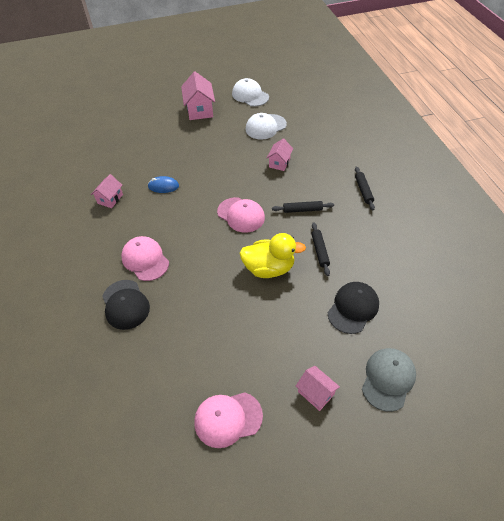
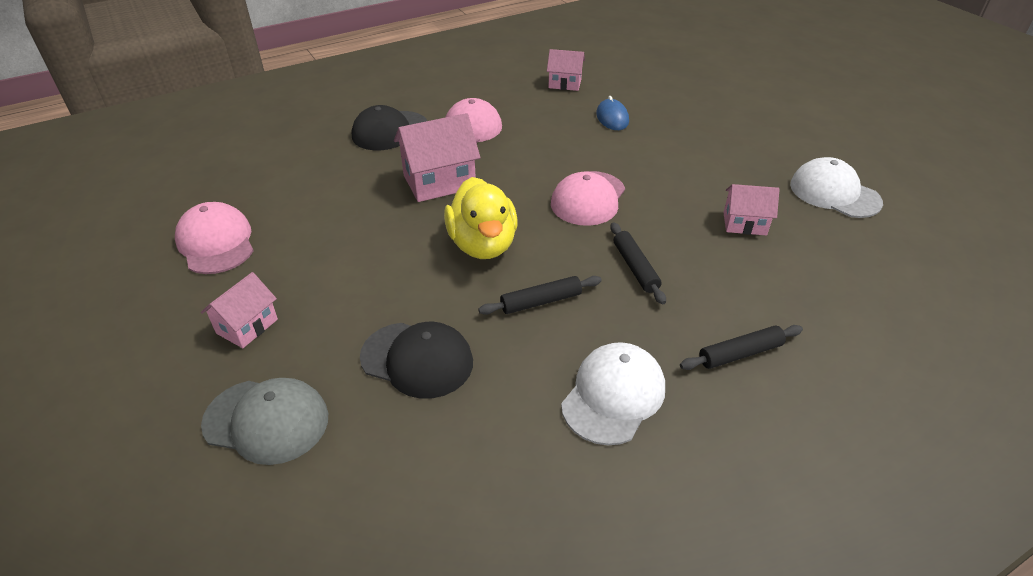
camera: 75 degrees right, 10 degrees down
(200, 110) = (815, 117): pink house -> pink house (439, 182)
(250, 95) = (911, 162): white cap -> white cap (613, 395)

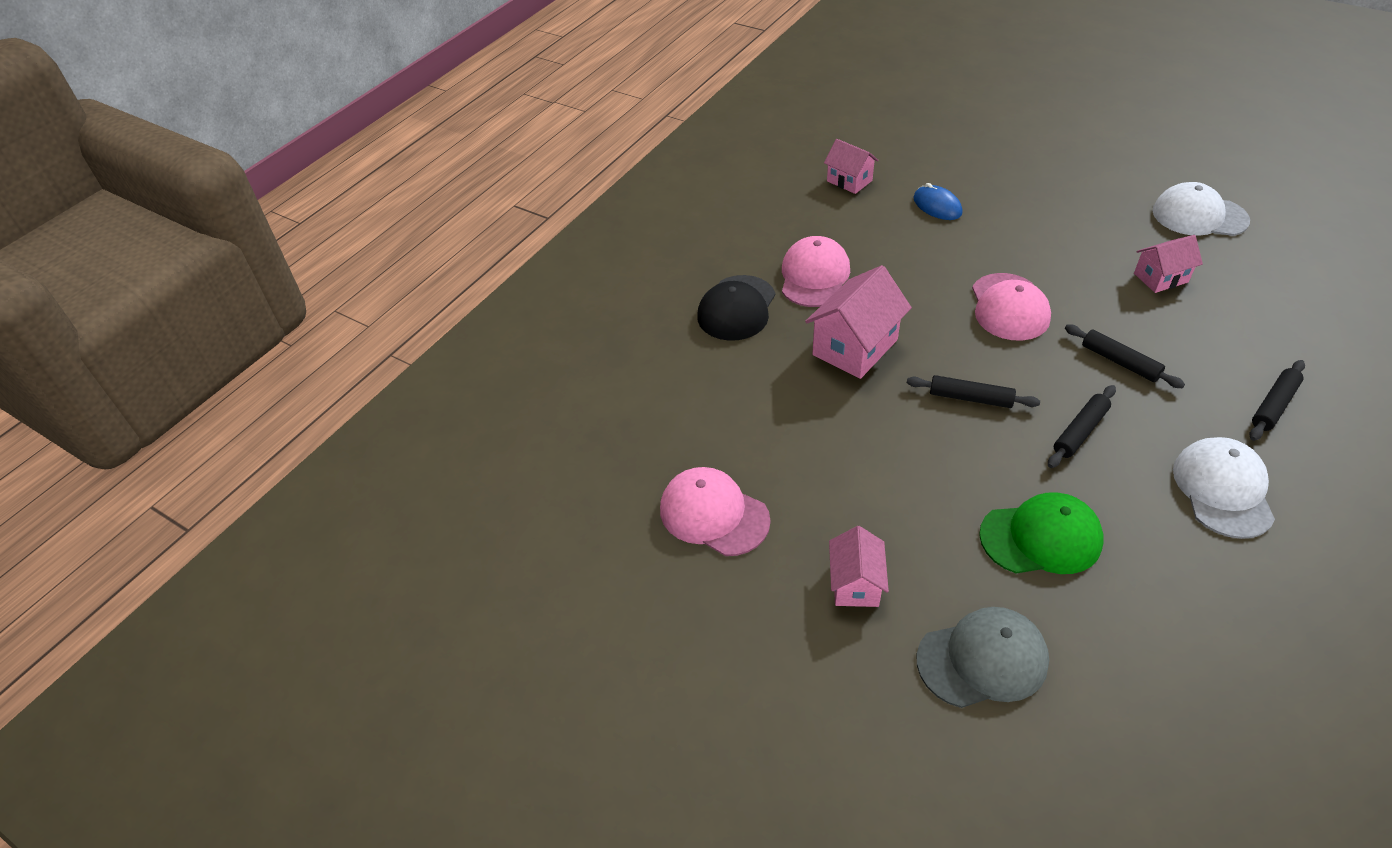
camera: 25 degrees left, 5 degrees up
(417, 359) = (1041, 537): black cap -> green cap
(483, 245) = (970, 398): yellow duck -> black rolling pin
(565, 83) = (849, 181): pink house -> pink house turned 60 degrees clockwise

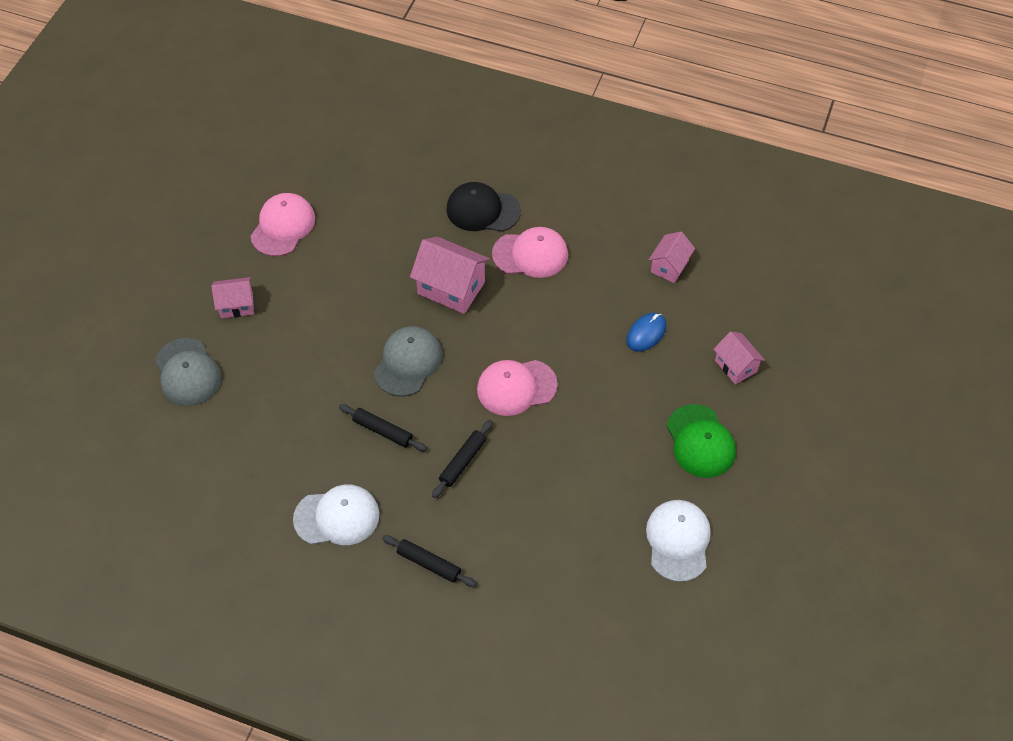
camera: 75 degrees right, 10 degrees up
(970, 398) = (408, 362): black rolling pin -> grey cap
(1041, 537) = (282, 404): green cap -> green cap (700, 441)
(1160, 278) = (577, 500): pink house -> pink house (736, 366)

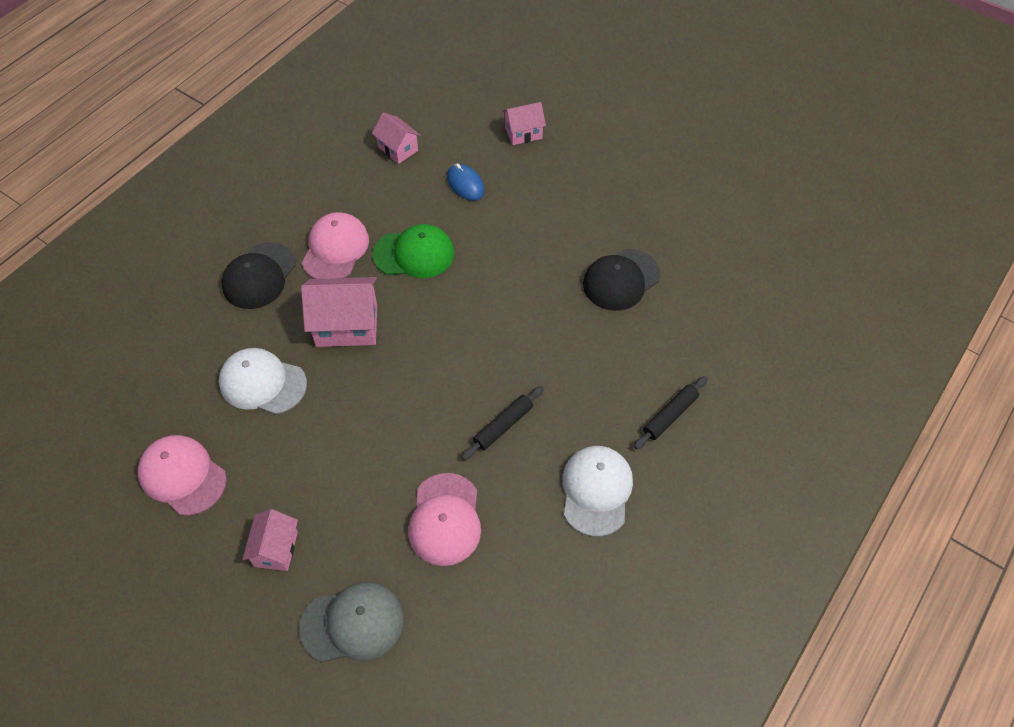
camera: 75 degrees left, 0 degrees up
(408, 362) = (426, 385): grey cap -> none
(451, 288) = (347, 326): pink house -> pink house turned 45 degrees clockwise
(463, 462) = (561, 361): black rolling pin -> none
(516, 387) = (490, 297): pink cap -> pink cap (445, 519)
(574, 493) = (621, 280): none -> black cap
(678, 541) = (687, 217): white cap -> white cap (262, 383)
(700, 441) = (592, 176): green cap -> green cap (414, 254)

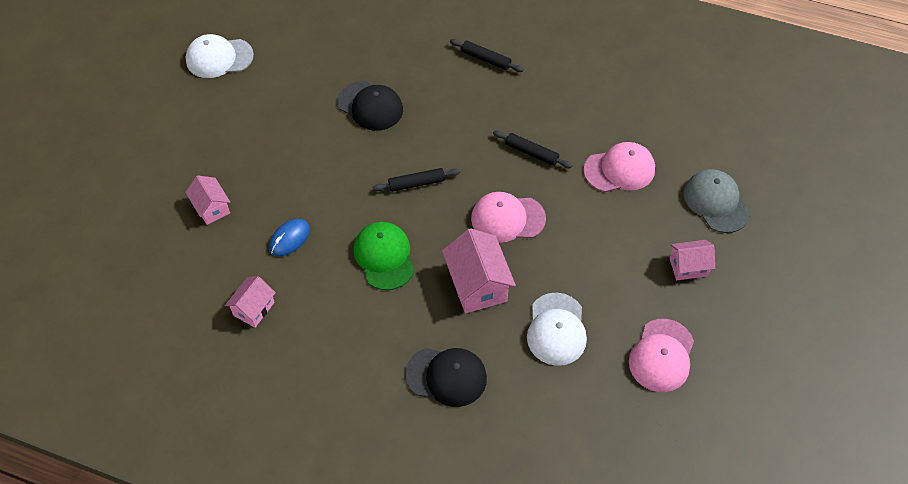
camera: 105 degrees left, 0 degrees up
(335, 249) = (396, 322): pink cap -> pink cap (507, 218)
(497, 300) = (416, 183): none -> black rolling pin
(596, 491) = (561, 90): white cap -> white cap (219, 58)

